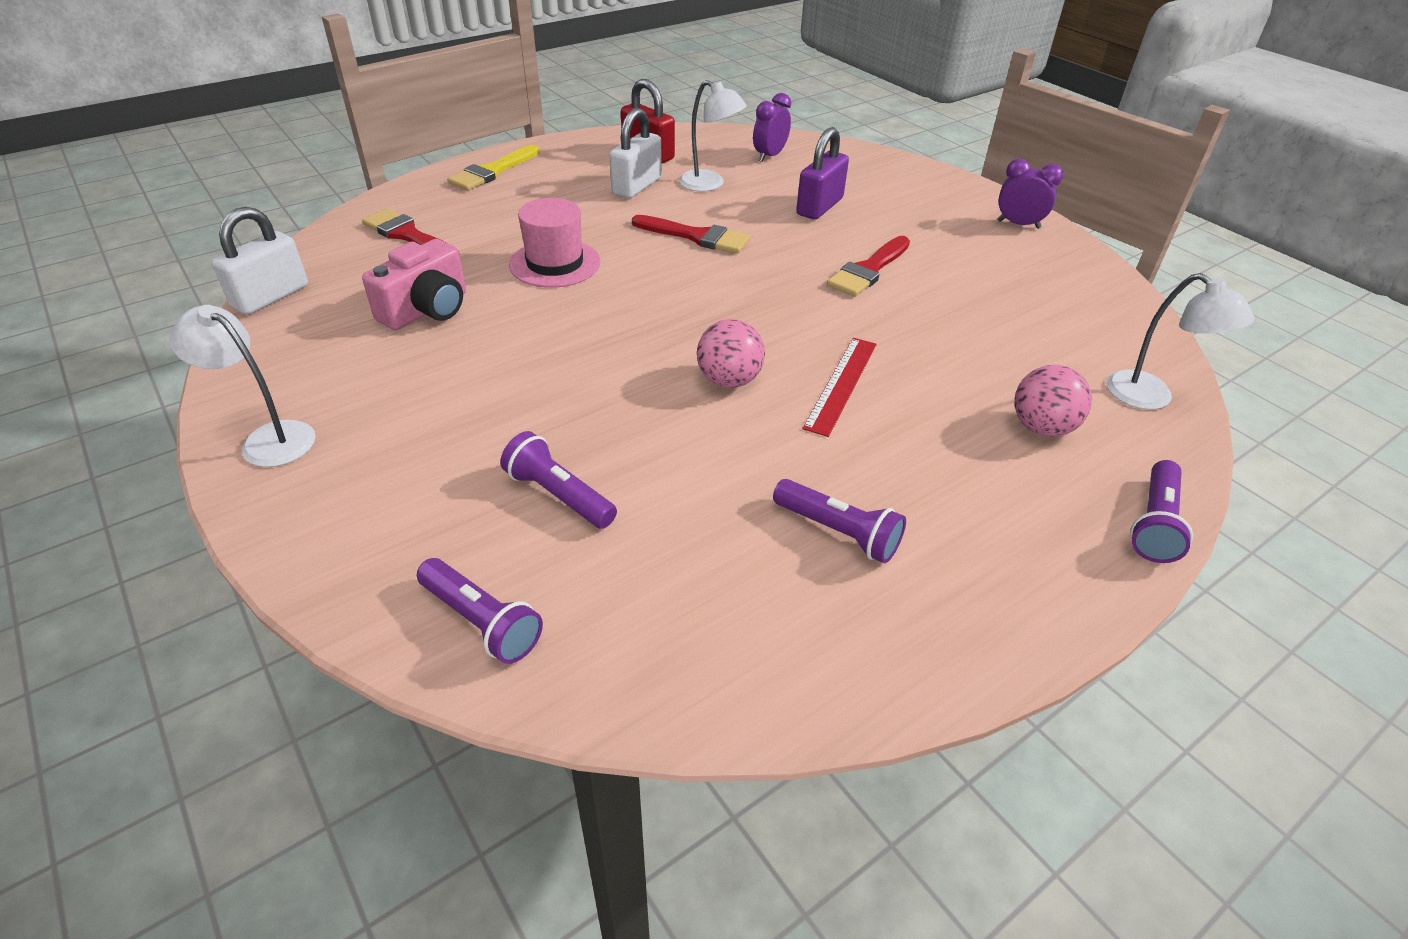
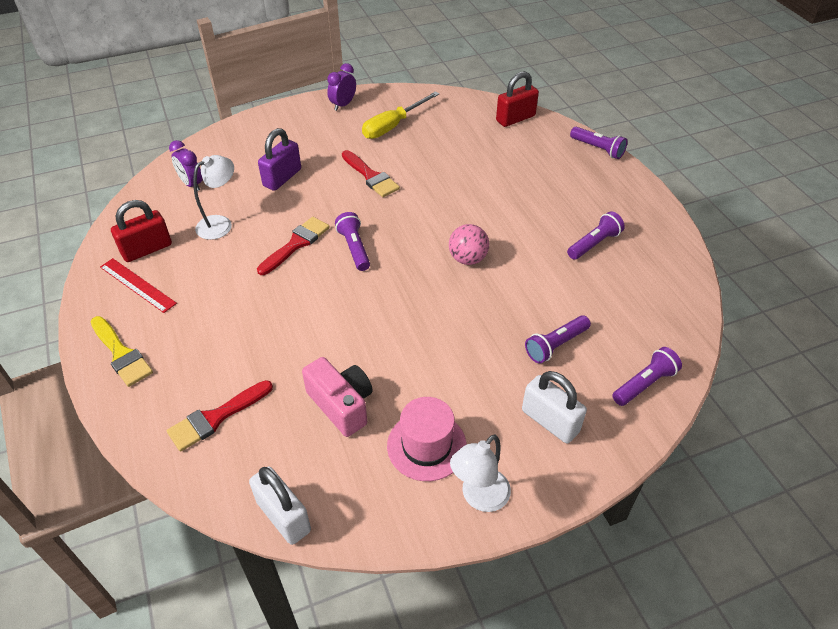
camera: 75 degrees left, 5 degrees up
(555, 263) = (303, 325): pink hat -> pink hat (426, 445)
(637, 186) = (202, 264): white padlock -> white padlock (550, 421)
(708, 279) = (354, 248): none -> purple flashlight
(819, 207) = (282, 178): purple padlock -> purple padlock turned 75 degrees clockwise
(841, 384) = (482, 215): red ruler -> red ruler (137, 285)
(1006, 272) = (393, 126): none -> yellow screwdriver
(1041, 427) = (531, 158): pink ball -> none
(1151, 397) = (515, 118): white lamp -> red padlock

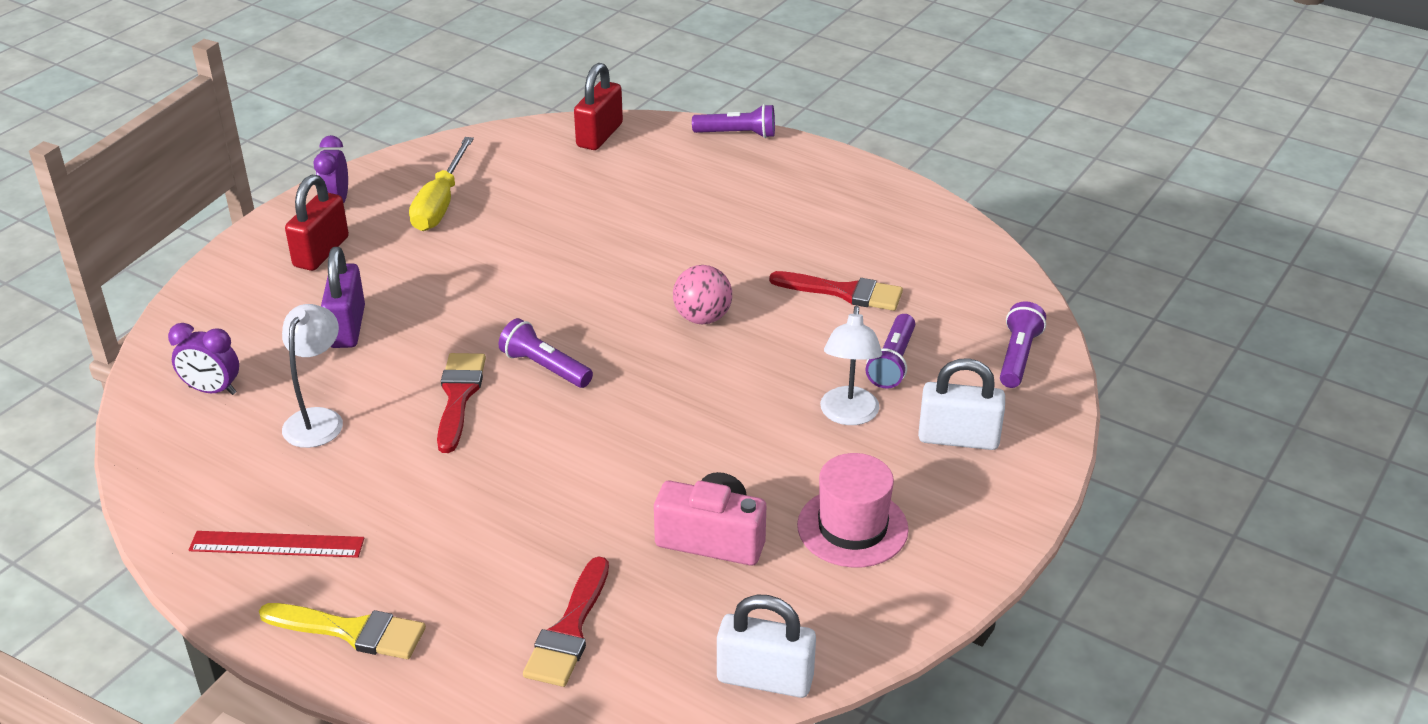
camera: 35 degrees left, 10 degrees down
(147, 249) = (238, 497): red padlock -> red padlock (321, 252)
(371, 176) = (476, 276): red brush -> red brush (844, 292)
(479, 497) = (957, 545): white lamp -> white lamp (848, 415)
(594, 244) = (833, 240): purple flashlight -> none

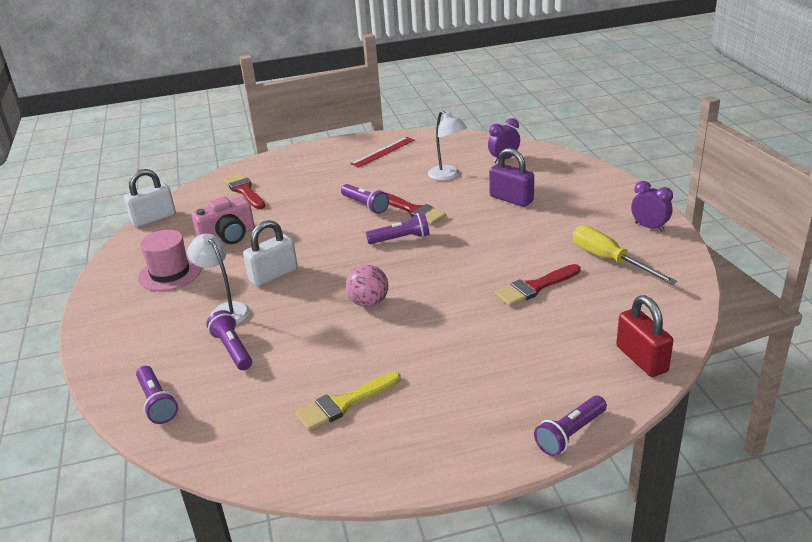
camera: 135 degrees right, 5 degrees down
(321, 252) = (596, 209): red padlock -> none
(352, 631) = (317, 154): yellow brush -> yellow brush (344, 404)
(487, 452) = (365, 205): none -> purple flashlight
(844, 292) = (313, 369): red brush -> red brush (535, 287)
(958, 438) = (153, 336): white padlock -> white padlock (273, 275)

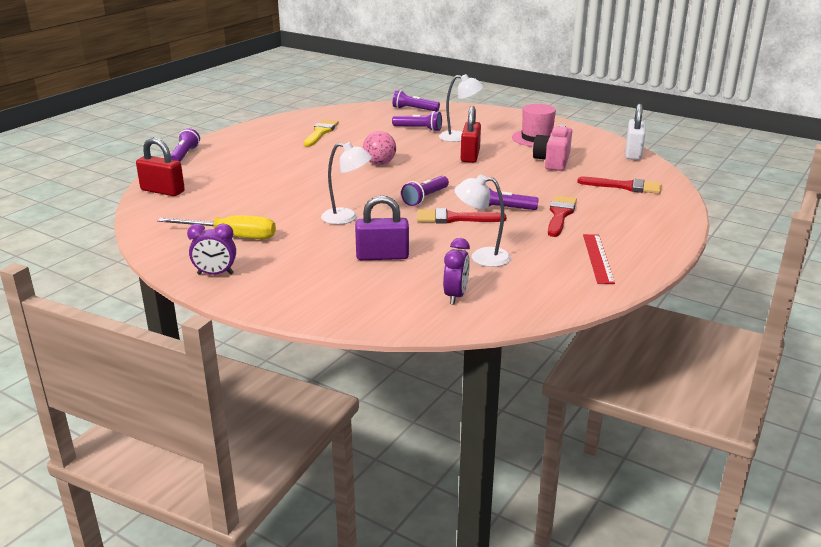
camera: 135 degrees right, 5 degrees down
(273, 275) = (470, 156): white padlock -> red padlock
(492, 243) = (347, 218): none -> white lamp
(535, 287) = (275, 202): red brush -> red brush (560, 214)

